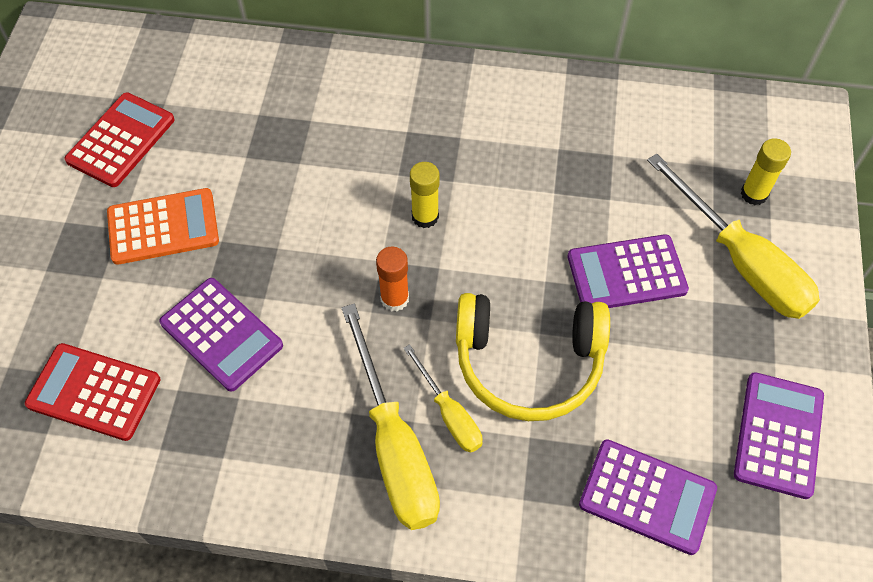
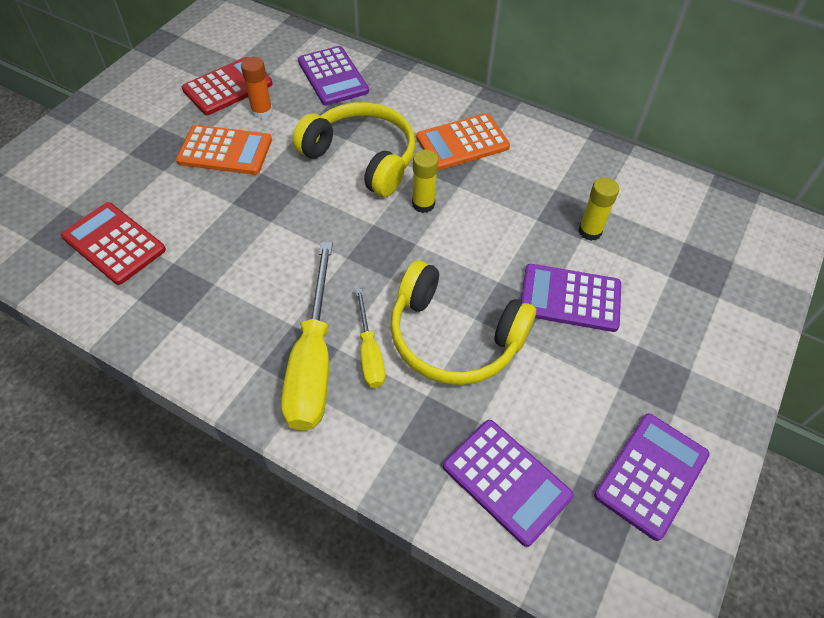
camera: 20 degrees right, 5 degrees down
(221, 334) = (226, 235): purple calculator -> purple calculator (333, 76)
(329, 181) = (362, 158): none -> yellow headphones
(394, 299) = (369, 254): orange glue stick -> orange glue stick (262, 112)
(433, 124) = (462, 142): none -> orange calculator
(741, 262) = (677, 322): yellow screwdriver -> none
(754, 194) = (711, 274): yellow glue stick -> yellow glue stick (590, 231)

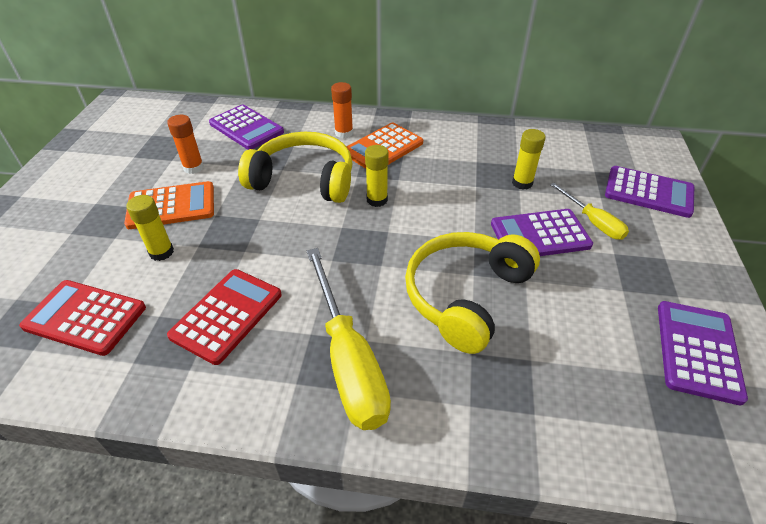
camera: 20 degrees left, 10 degrees down
(198, 199) = (161, 252): none -> yellow glue stick
(228, 87) = (151, 157): red calculator -> red calculator (227, 315)
(369, 353) = (398, 334): yellow screwdriver -> yellow screwdriver (593, 222)
(430, 111) = (344, 133): none -> orange glue stick
(454, 337) = (465, 296): yellow headphones -> yellow headphones turned 120 degrees clockwise
(506, 481) = (588, 403): purple calculator -> purple calculator (648, 192)

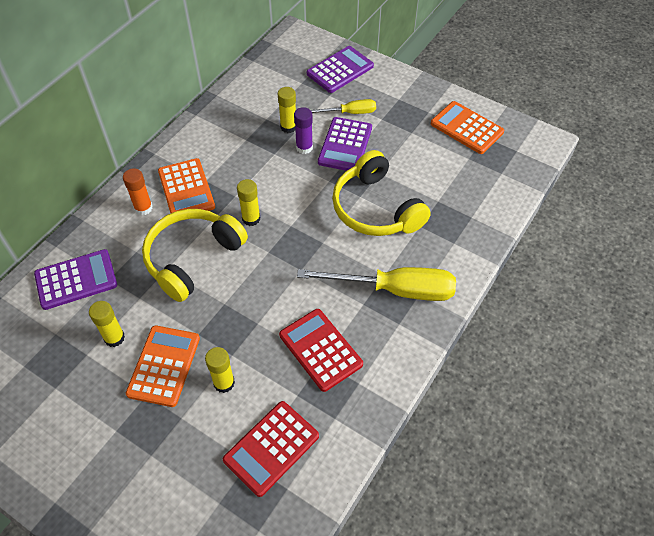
camera: 65 degrees left, 10 degrees up
(193, 168) = (114, 338): orange glue stick -> yellow glue stick
(505, 204) = (304, 147): none -> purple glue stick
(697, 351) = (466, 128): purple calculator -> orange calculator

